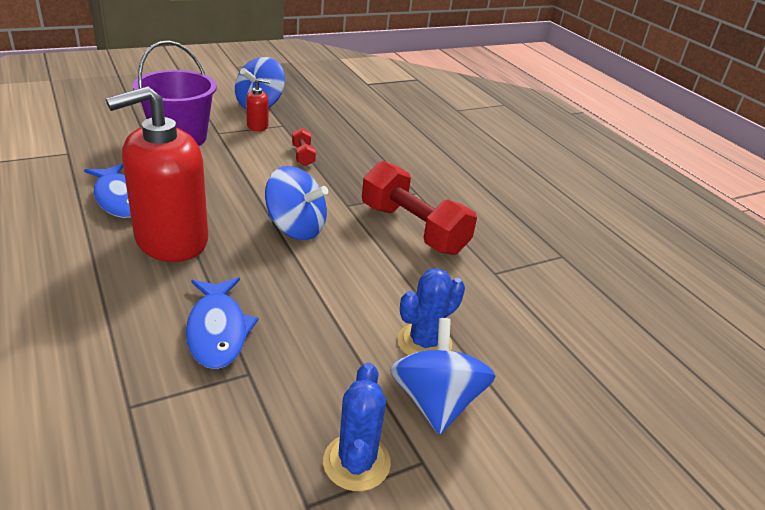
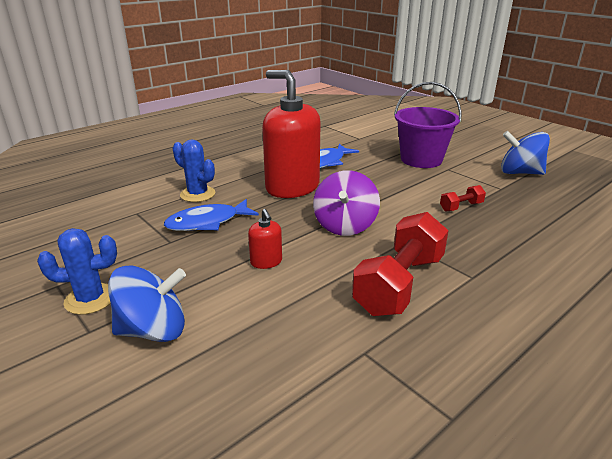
camera: 80 degrees right, 5 degrees down
(257, 126) = (482, 179): red soap dispenser -> red soap dispenser (266, 262)
(296, 228) = (345, 225): blue spinning top -> purple spinning top
(424, 342) = (226, 314): blue cactus -> blue cactus (197, 194)

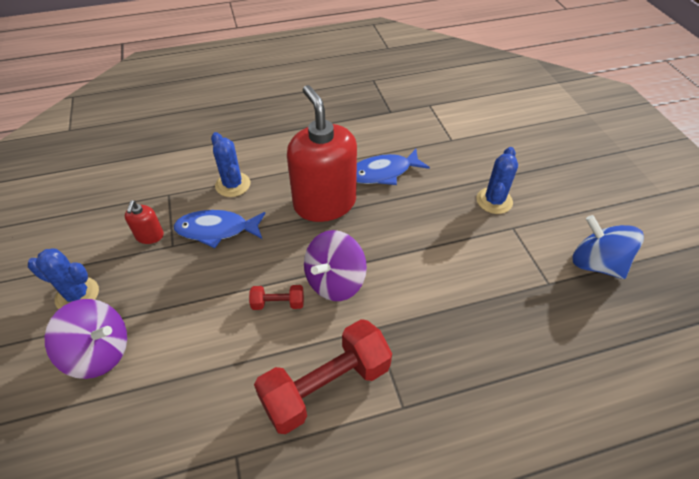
camera: 25 degrees right, 20 degrees up
(153, 330) = (100, 352): blue spinning top -> purple spinning top
(266, 262) = (232, 305): red soap dispenser -> red soap dispenser (150, 236)
(421, 159) = (494, 201): purple bucket -> blue cactus
(461, 207) = (476, 298): red dumbbell -> red dumbbell (278, 303)

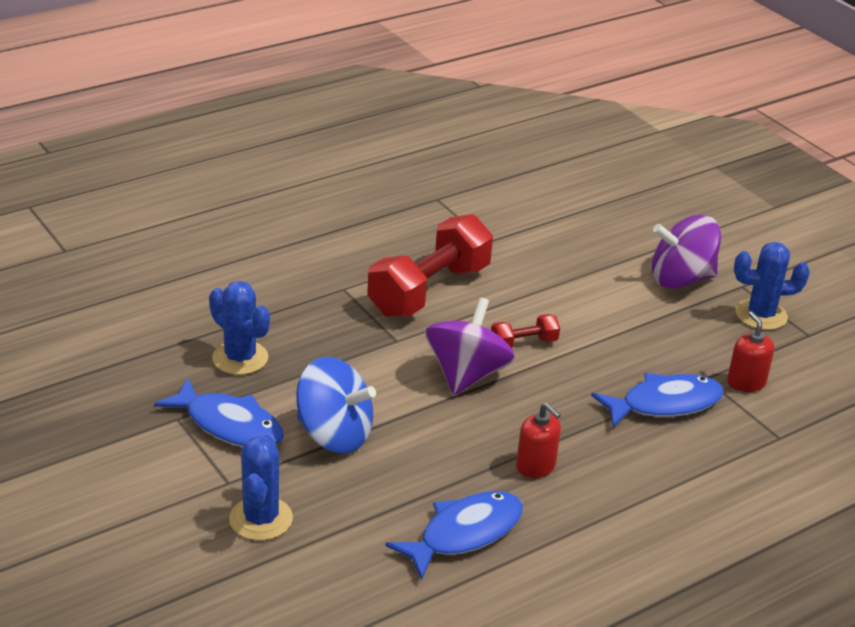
camera: 160 degrees right, 15 degrees down
(233, 185) = (697, 468): blue cactus -> blue cactus (240, 358)
(324, 203) = (536, 466): red soap dispenser -> red soap dispenser, size x0.42
(512, 270) = (229, 425): none -> blue fish
(596, 263) = (103, 453): blue spinning top -> blue spinning top (334, 435)

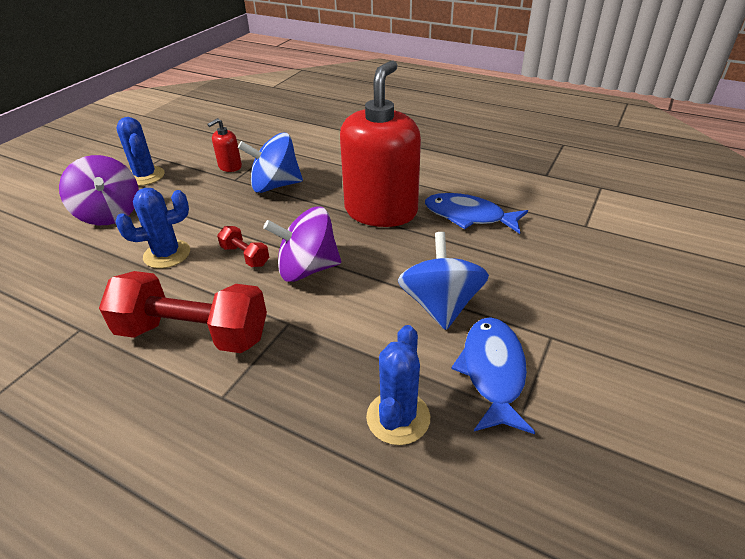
camera: 115 degrees left, 5 degrees up
(261, 519) = (562, 301): blue cactus -> blue cactus (167, 254)
(536, 466) = (381, 211): red soap dispenser -> red soap dispenser, size x2.40
(665, 404) = (275, 185): blue fish -> blue spinning top

